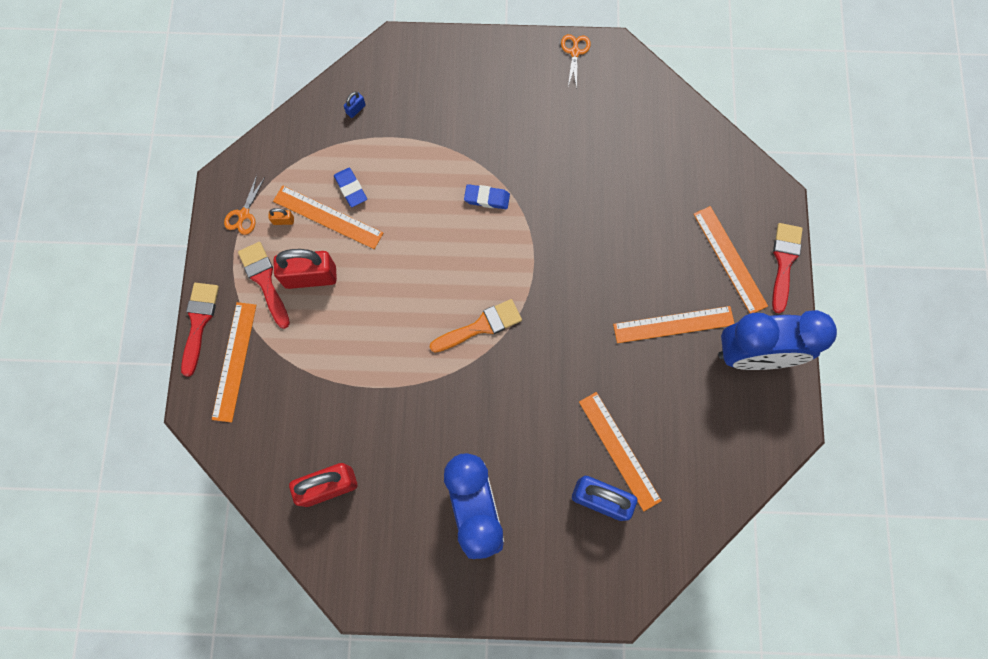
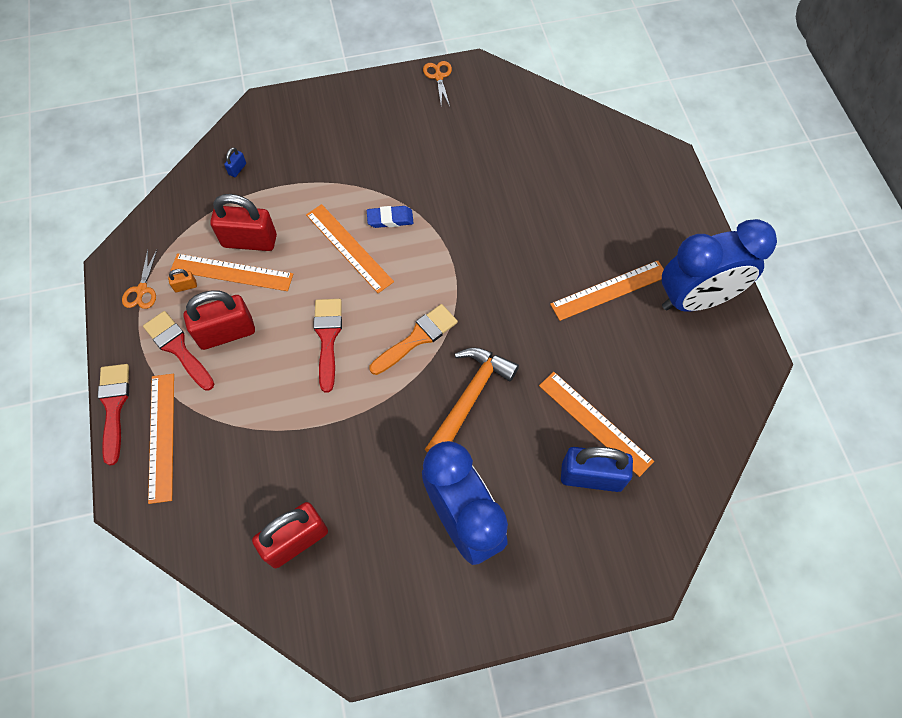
camera: 15 degrees left, 10 degrees down
(351, 189) = (249, 241): blue eraser -> red padlock
(512, 397) = (470, 398): none -> orange hammer
(730, 259) = (643, 219): orange ruler -> orange ruler (349, 248)
(784, 262) = (694, 210): red brush -> red brush (327, 338)

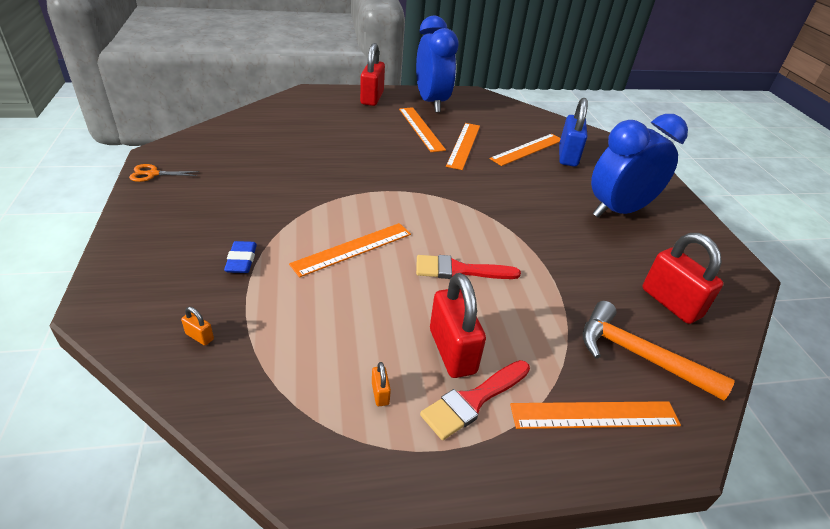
camera: 90 degrees left, 25 degrees down
(114, 406) = (564, 474): red brush -> none
(142, 290) = (379, 447): orange scissors -> none
(232, 272) = (366, 345): orange ruler -> orange ruler (464, 145)
(237, 169) = (199, 336): blue padlock -> orange padlock
(249, 241) = (323, 327): red padlock -> red padlock (372, 98)
(390, 219) = (324, 220): blue eraser -> blue eraser (241, 260)
(417, 338) = (460, 216): orange brush -> none
(470, 398) = (515, 196): orange hammer -> orange hammer (638, 355)

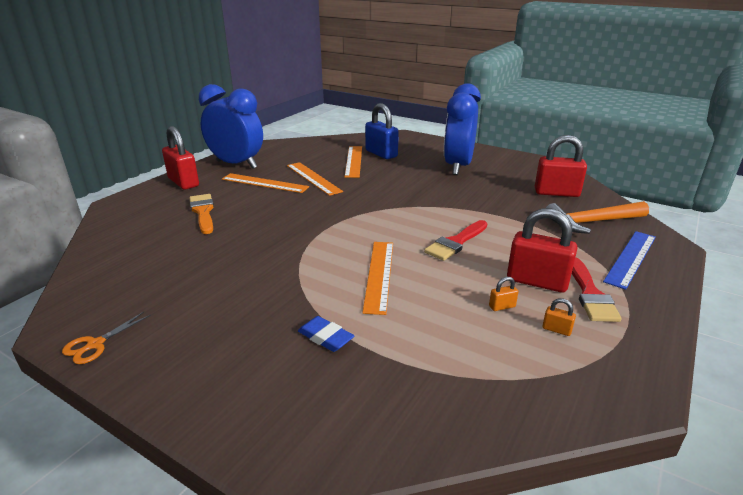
camera: 45 degrees left, 10 degrees down
(199, 336) = (409, 402): orange padlock -> orange padlock (502, 306)
(342, 127) = (203, 212): none -> orange brush
(594, 415) = (630, 258): orange ruler -> blue ruler

